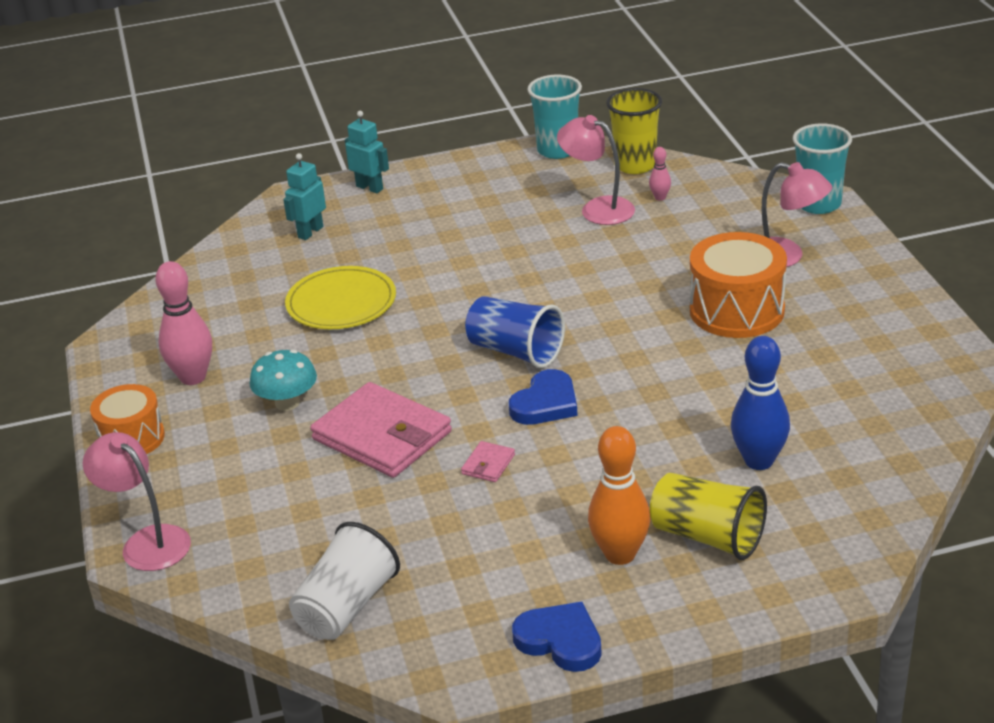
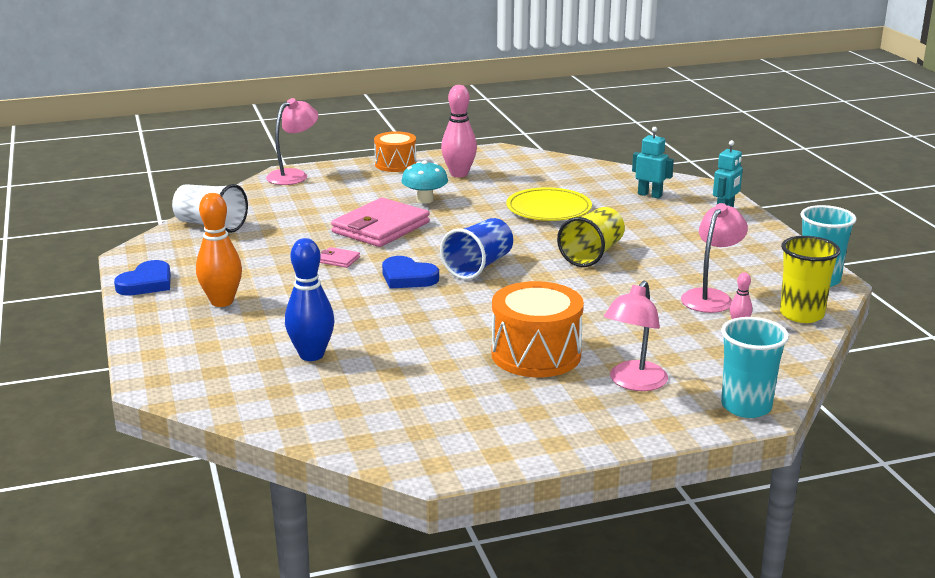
camera: 85 degrees right, 10 degrees down
(707, 536) = (227, 332): yellow cup -> yellow cup (592, 254)

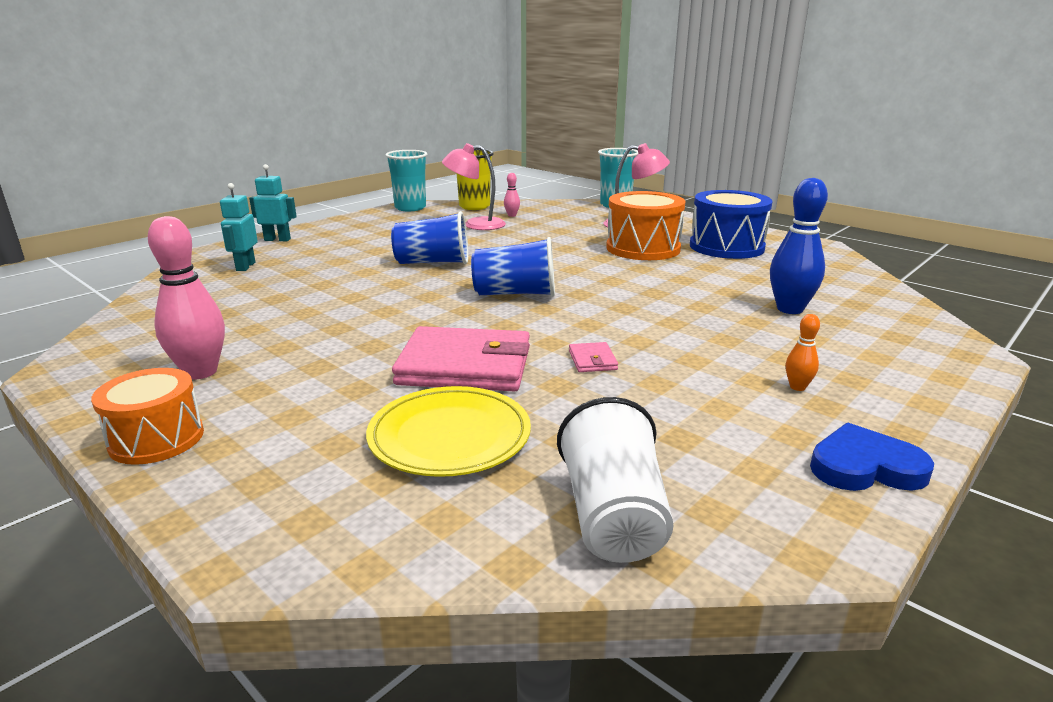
camera: 120 degrees left, 0 degrees up
(222, 302) = (797, 387): orange bowling pin -> orange bowling pin, size x0.48
(293, 175) = (265, 537): pink lamp -> none
(407, 277) = (583, 315): blue heart -> none
(425, 200) = (335, 366): turquoise mushroom -> none
(491, 403) = (726, 247): none -> blue drum
(548, 209) = (320, 297): yellow plate -> yellow plate (449, 436)
(592, 254) = (433, 262): yellow cup -> blue cup

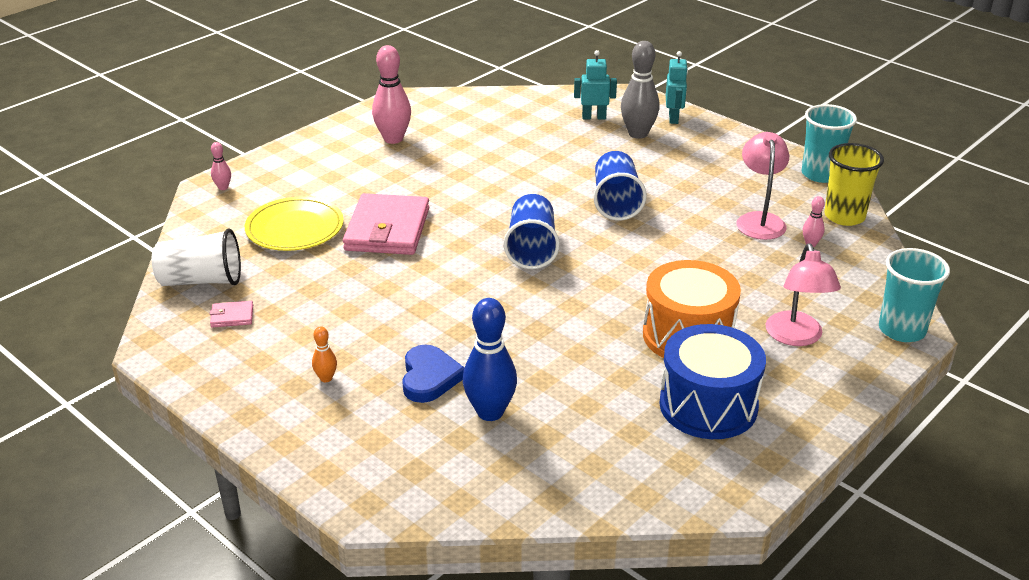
camera: 90 degrees right, 10 degrees up
(156, 439) = (316, 143): orange drum -> none
(270, 535) = (223, 187): none -> pink bowling pin
(299, 252) = (638, 134): none -> grey bowling pin
(592, 360) = (388, 284): pink wallet -> pink wallet (232, 316)
(865, 467) = (215, 382): blue heart -> blue heart (429, 377)

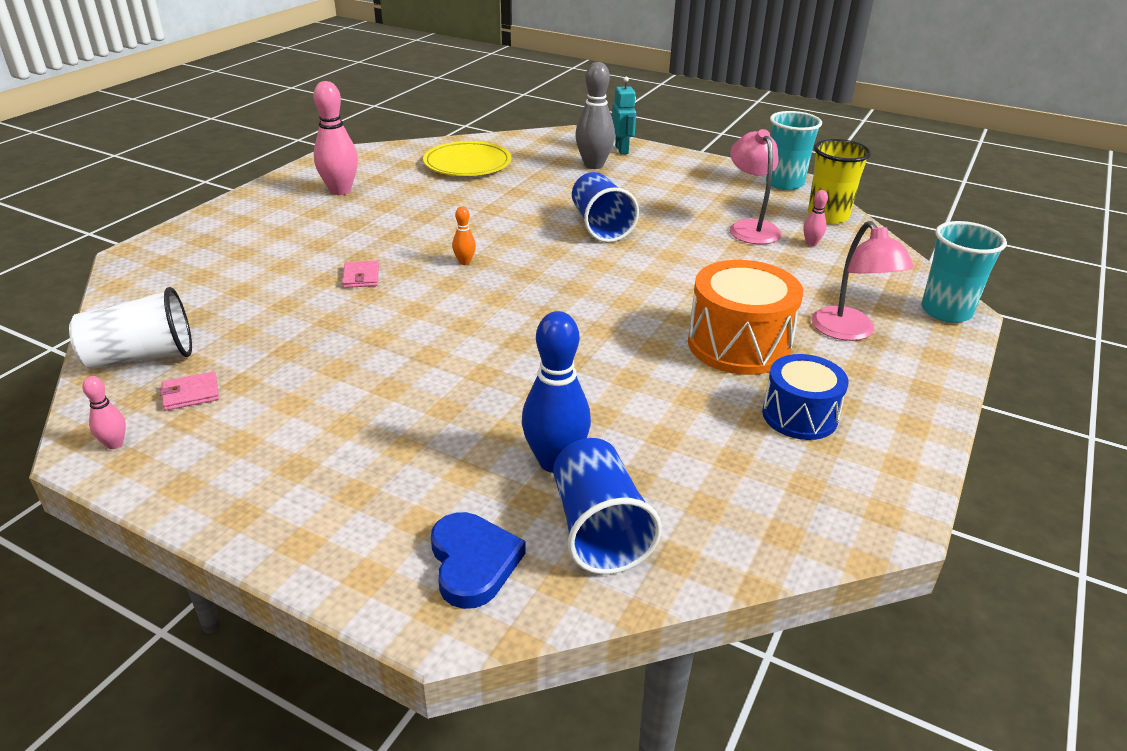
camera: 15 degrees left, 0 degrees up
(223, 187) = (151, 255): pink bowling pin -> pink bowling pin (115, 444)
(295, 228) = (249, 287): yellow plate -> yellow plate (467, 163)
(326, 378) = (334, 451): orange bowling pin -> orange bowling pin (464, 262)
(387, 229) = (361, 277): pink wallet -> pink wallet, size x0.41
(429, 377) = (465, 431): blue heart -> blue heart (473, 562)
(531, 249) = (531, 278): blue cup -> blue cup (598, 529)
(594, 117) = (544, 155): turquoise robot -> none
(708, 405) = (799, 416): blue drum -> blue drum, size x0.65

